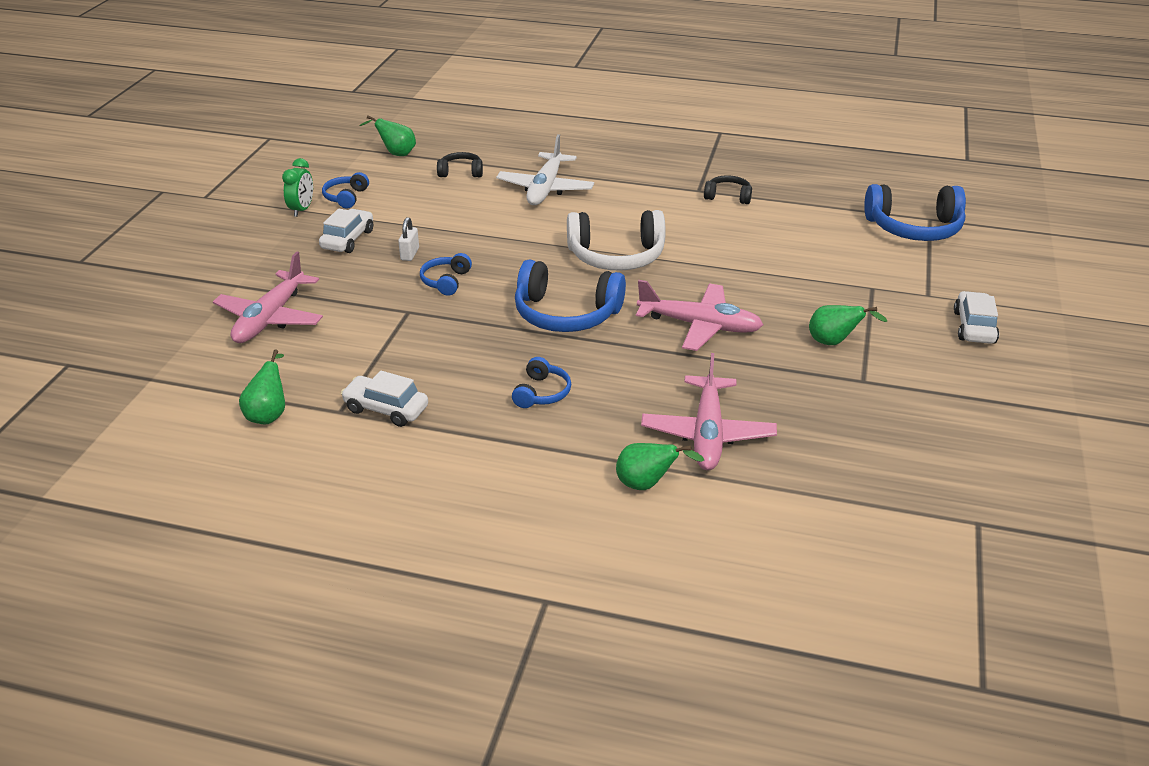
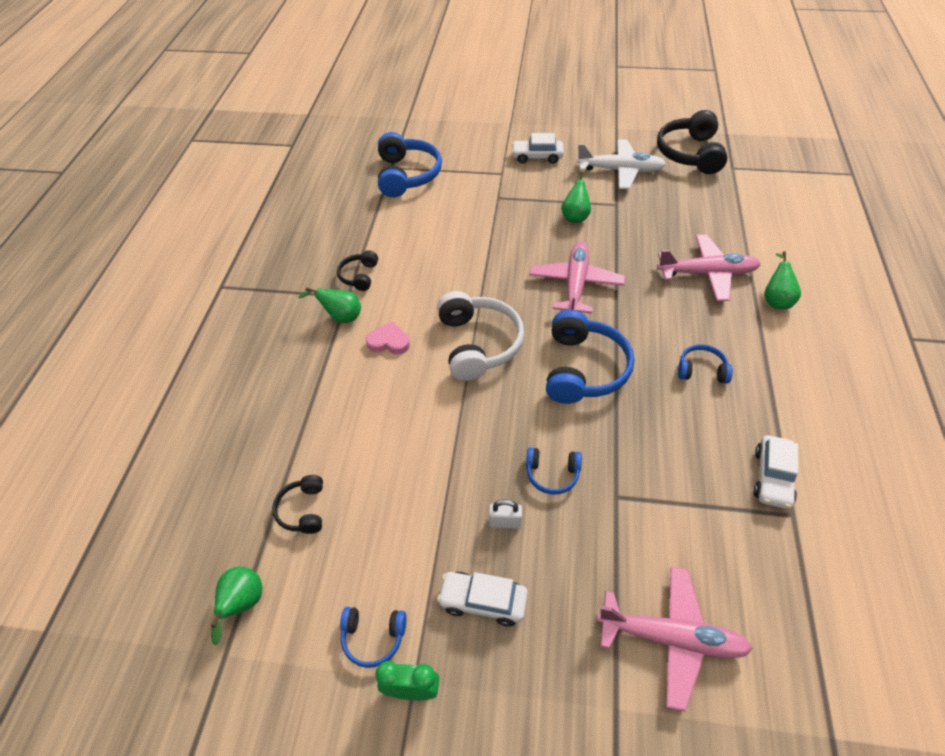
camera: 95 degrees left, 15 degrees up
(269, 414) = (826, 578): green pear -> green pear (341, 317)
(545, 189) = (345, 417): white plane -> white plane (620, 170)
(630, 210) = (389, 342): none -> pink heart
(1013, 481) = (690, 153): none -> black headphones

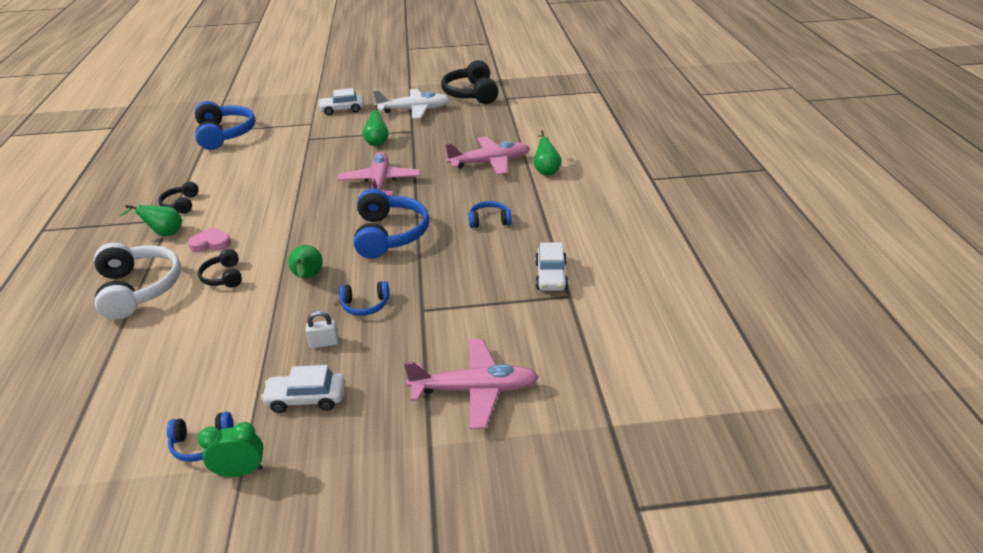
camera: 15 degrees left, 15 degrees down
(243, 604) = (68, 446): green pear -> green pear (308, 278)
(303, 510) = (129, 369): black headphones -> black headphones (224, 277)
(478, 344) = (294, 233): white headphones -> white headphones (138, 289)

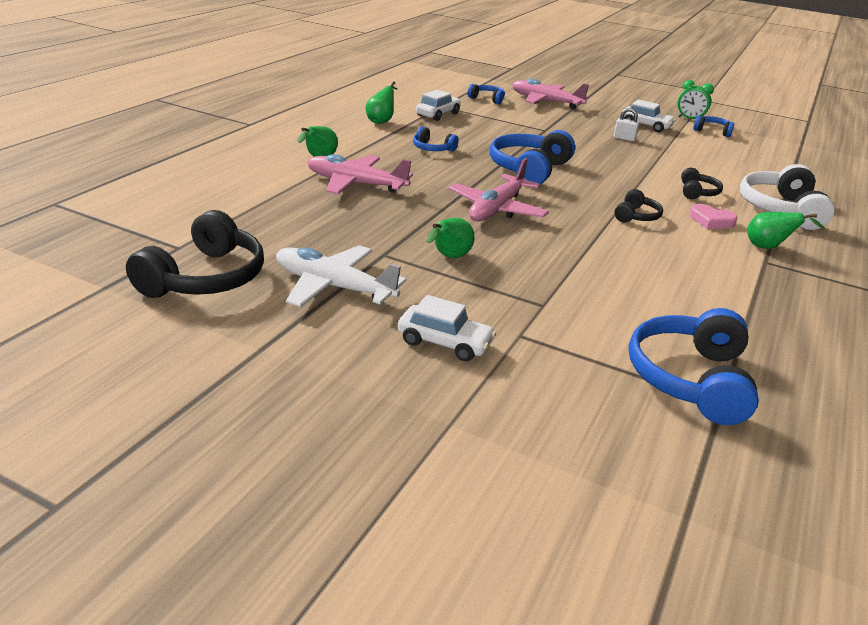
camera: 150 degrees left, 5 degrees down
(181, 204) = (754, 274): black headphones -> black headphones (636, 216)
(308, 278) = (621, 169): green pear -> green pear (381, 121)
(365, 305) = (583, 143): blue headphones -> blue headphones (487, 99)

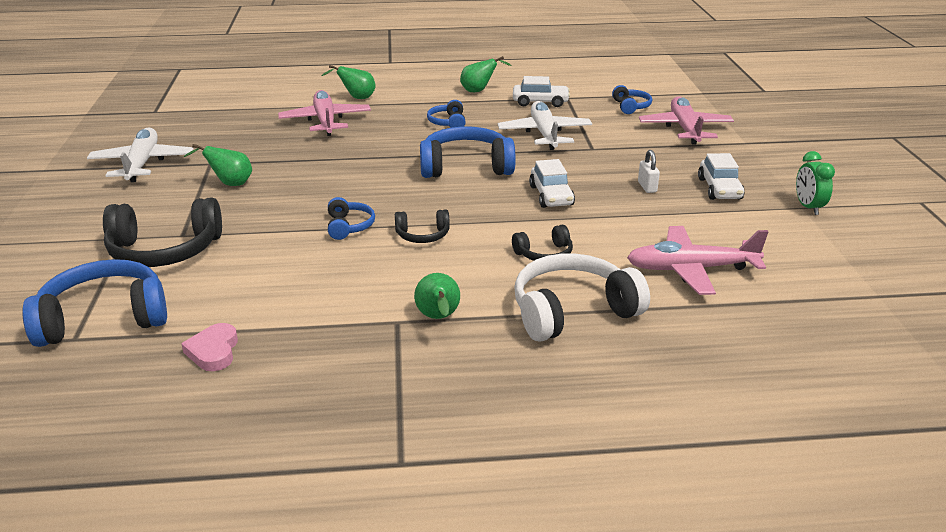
camera: 60 degrees right, 0 degrees up
(204, 278) = (120, 130): black headphones -> black headphones (165, 250)
(444, 342) = (92, 216): white car -> white car (551, 196)
(497, 209) = (348, 177): pink plane -> pink plane (691, 269)
(500, 132) = (544, 134): none -> white plane
(711, 221) = (469, 274): pink heart -> pink heart (213, 351)
(712, 131) = (789, 228): blue headphones -> blue headphones (349, 226)

